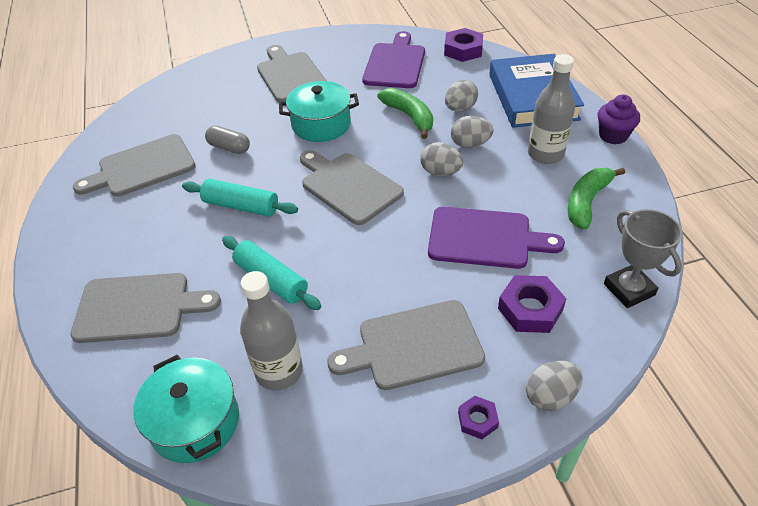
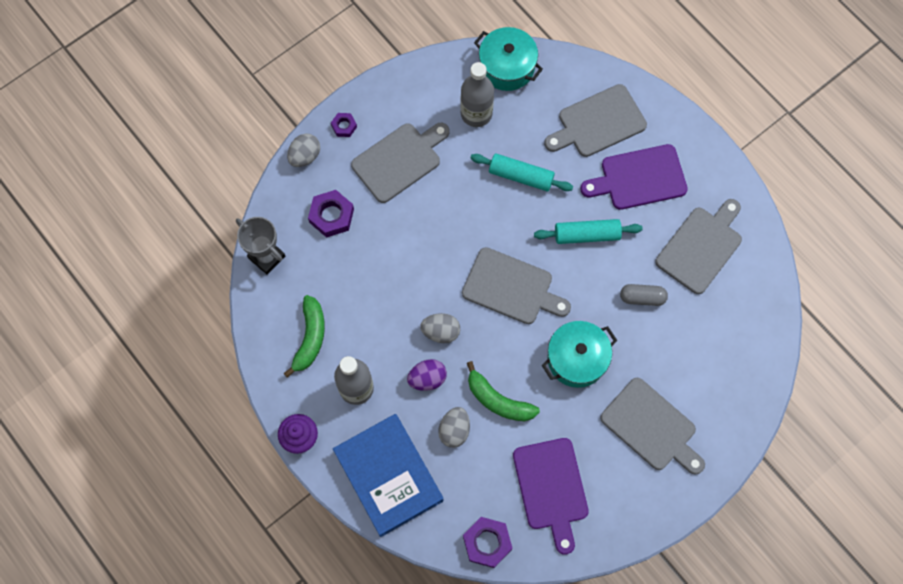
camera: 155 degrees right, 25 degrees up
(470, 144) = (427, 378): grey egg -> purple egg
(485, 238) = (381, 269): purple cutting board -> purple cutting board (639, 178)

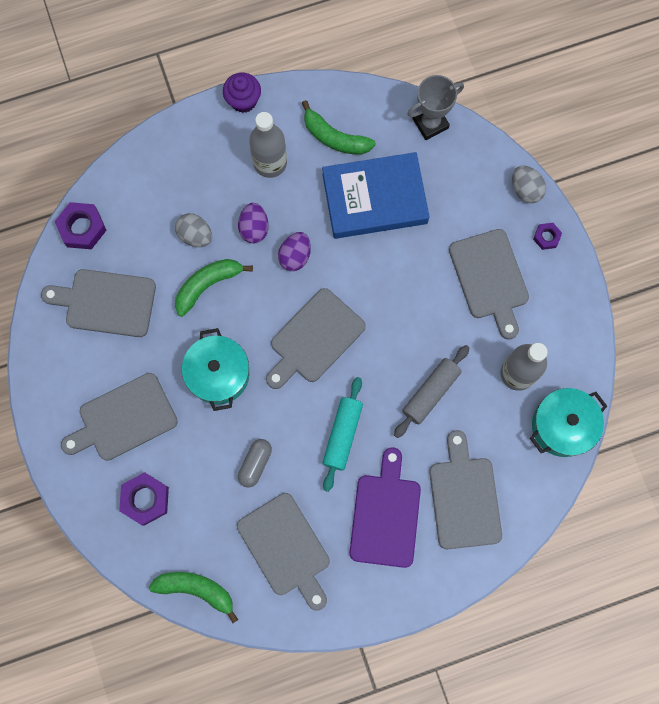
camera: 110 degrees right, 5 degrees up
(331, 216) = (452, 195): purple nut -> purple nut (145, 499)
(388, 476) = (177, 164): blue book -> blue book (374, 199)
(441, 332) = (295, 256): grey egg -> purple egg
(521, 176) = (431, 393): turquoise rolling pin -> grey rolling pin
(551, 488) = (106, 303): purple cutting board -> grey cutting board
(767, 307) = (196, 589): none -> green banana

